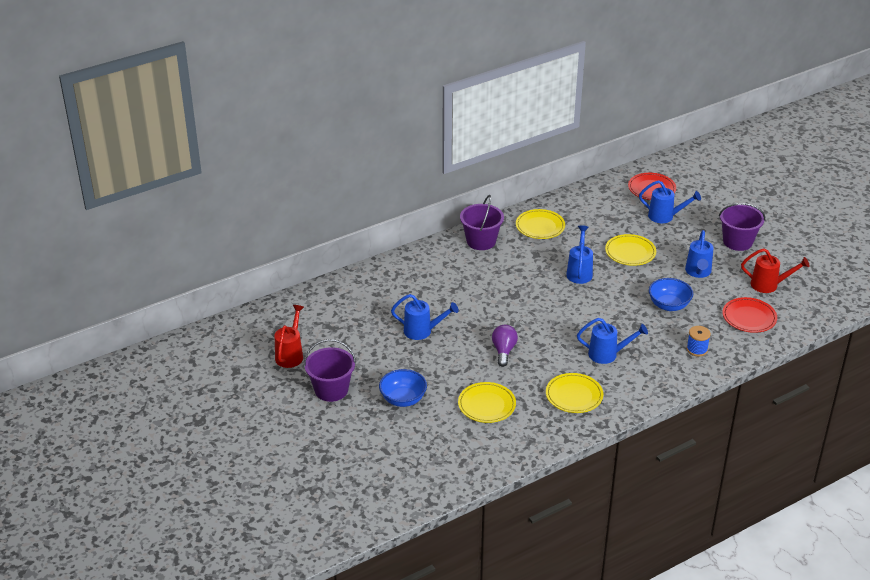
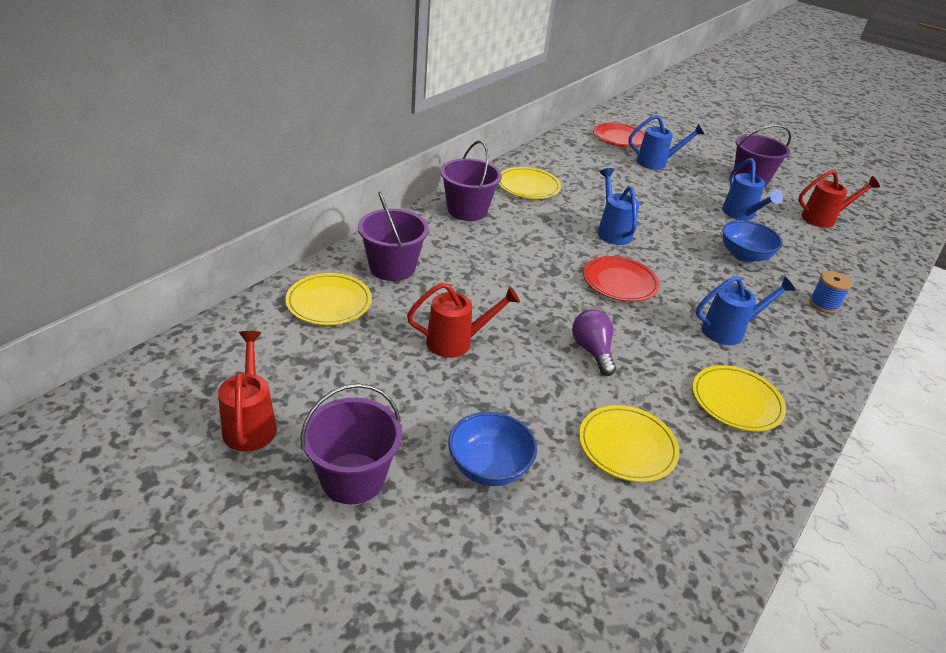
camera: 25 degrees left, 0 degrees up
(407, 277) = (392, 267): none -> purple bucket
(422, 331) = (456, 342): blue watering can -> red watering can
(630, 252) = (651, 202): yellow plate -> yellow plate (329, 302)
(749, 317) = (839, 257): red plate -> red plate (620, 282)

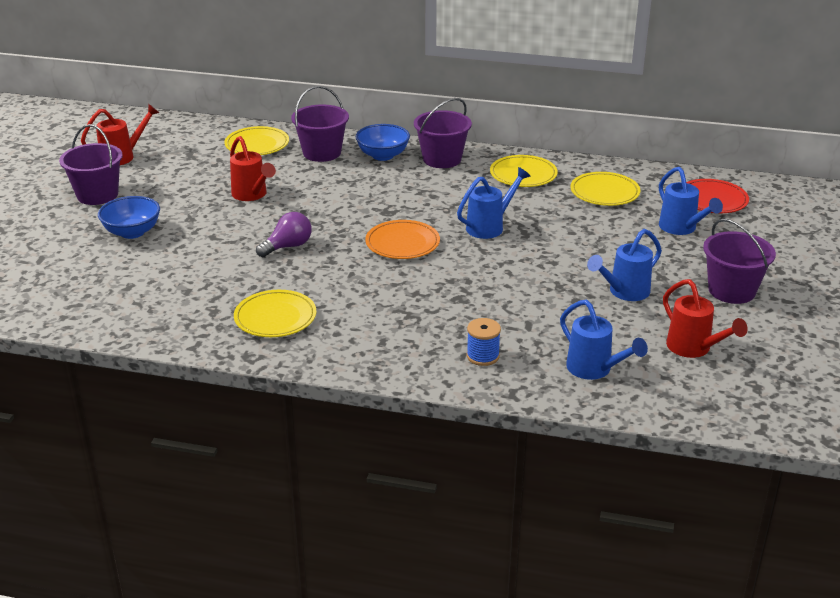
camera: 70 degrees right, 5 degrees down
(620, 282) = (402, 243): red plate -> orange plate
(627, 446) = (186, 277): yellow plate -> yellow plate (604, 192)
(729, 331) = (378, 305): blue watering can -> blue watering can (594, 370)
(744, 256) = (530, 302): blue bowl -> blue bowl (383, 155)

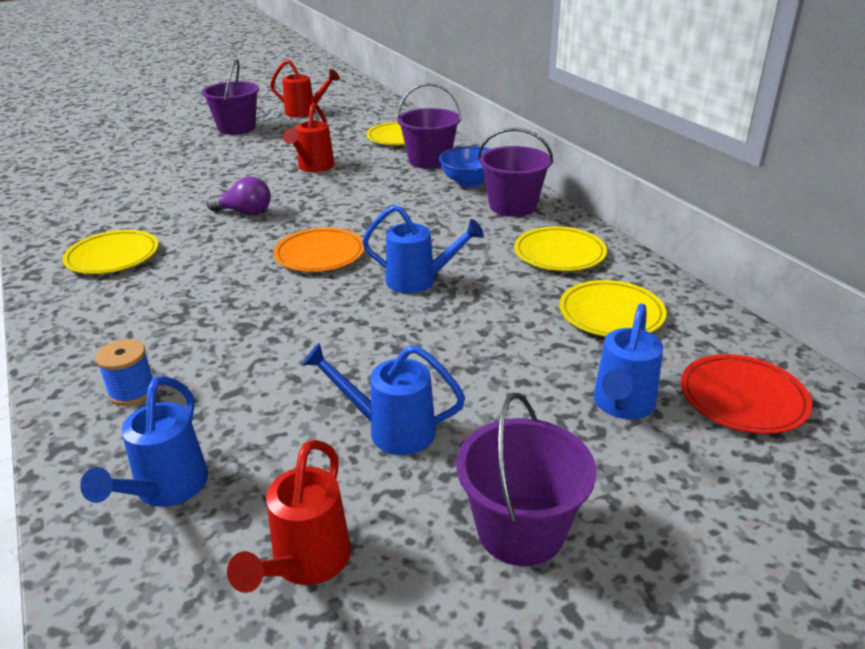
camera: 50 degrees right, 0 degrees up
(132, 232) = (195, 157): blue bowl -> none

